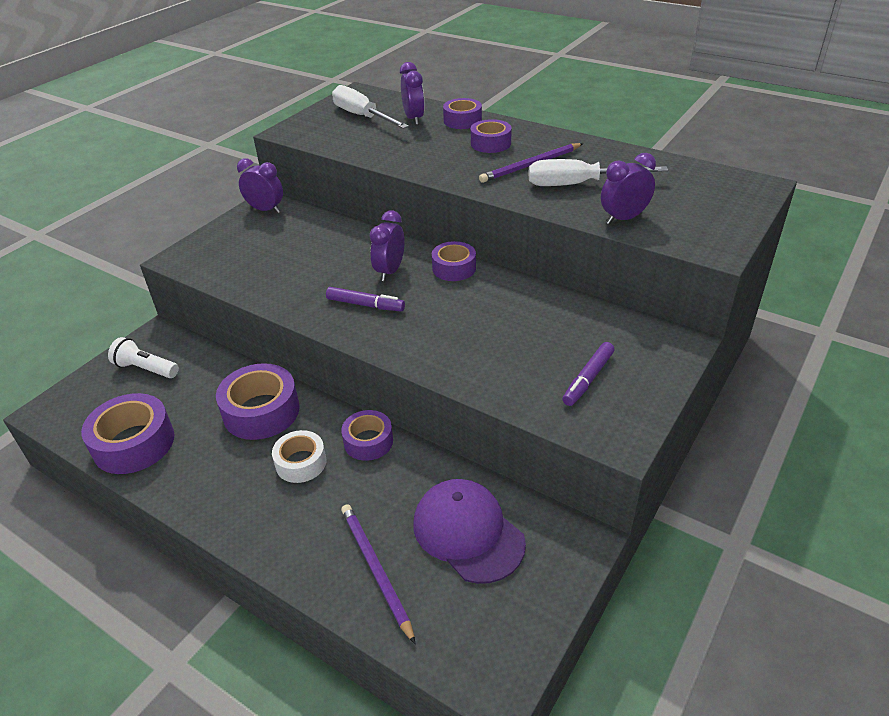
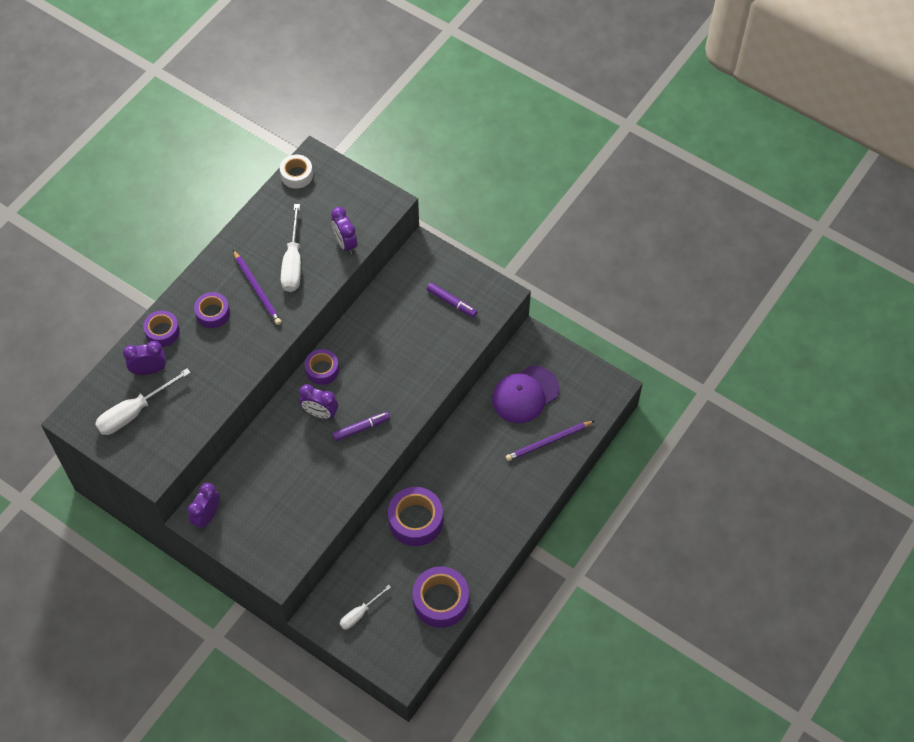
camera: 90 degrees left, 20 degrees up
(146, 369) = (360, 613): white flashlight -> white screwdriver
(301, 463) = (466, 489): white tape -> white tape (297, 175)
(365, 305) = (361, 428): purple marker -> purple marker turned 45 degrees clockwise
(368, 441) = (450, 450): purple tape -> none

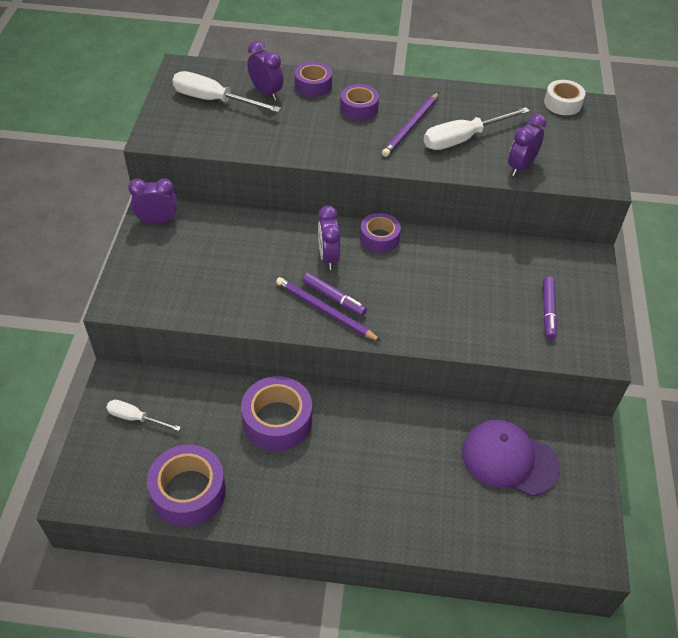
camera: 60 degrees right, 10 degrees down
(548, 442) = (465, 514): purple pencil -> purple pencil (325, 311)

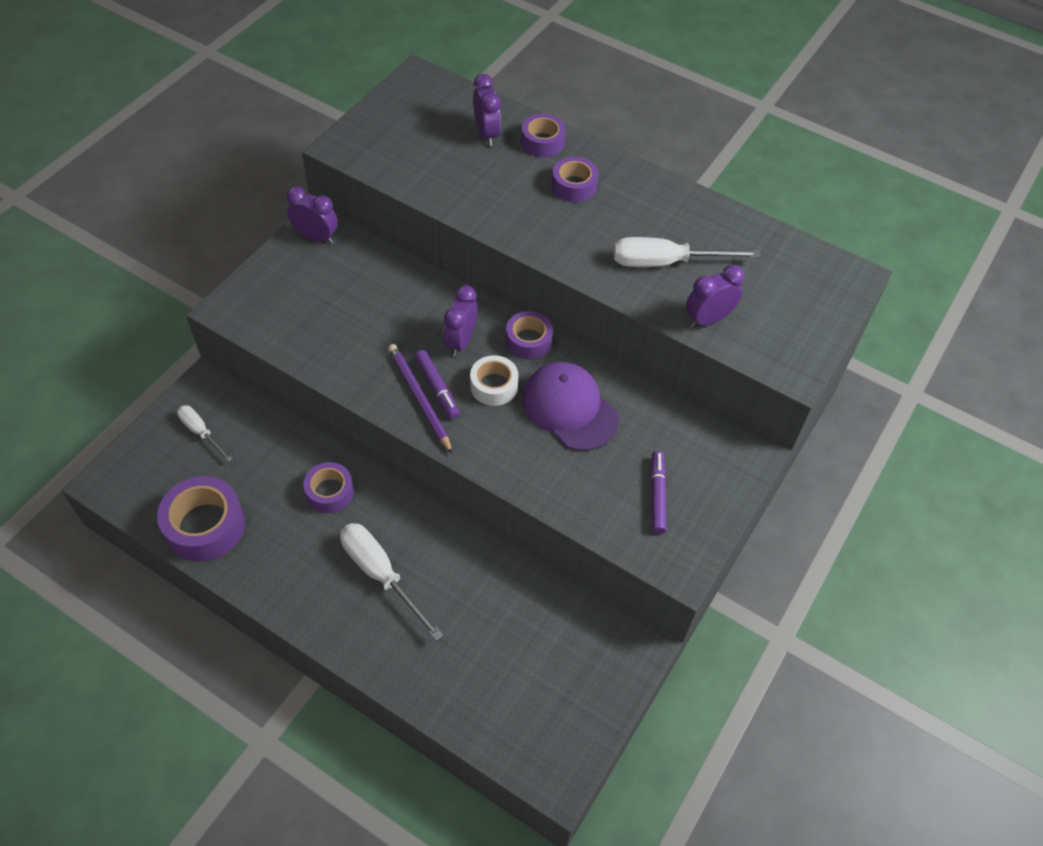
camera: 25 degrees right, 5 degrees up
(214, 100) = (426, 125): white screwdriver -> white screwdriver (381, 574)
(277, 420) = (330, 492): purple tape -> purple tape, size x0.62
(411, 126) = (616, 227): purple pencil -> none
(509, 459) = (536, 636): purple cap -> purple cap (569, 408)
(548, 311) = (657, 495): purple marker -> purple marker turned 150 degrees clockwise
(562, 103) = (816, 260): white tape -> white tape (494, 386)

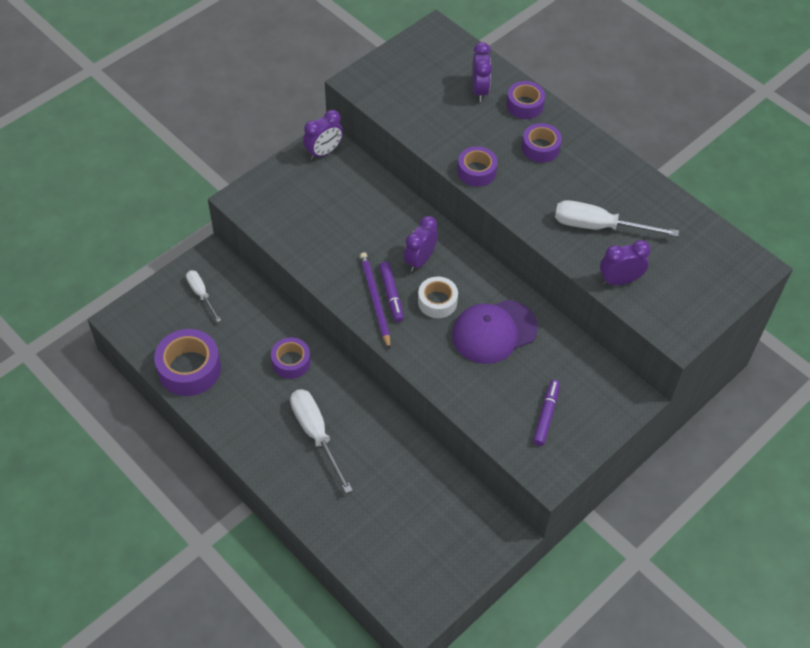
camera: 15 degrees right, 0 degrees up
(316, 237) = (324, 152): purple clock -> purple clock turned 105 degrees clockwise
(528, 341) = (475, 270): purple tape -> purple tape (476, 171)
(569, 408) = (494, 332): purple cap -> purple cap turned 90 degrees counterclockwise

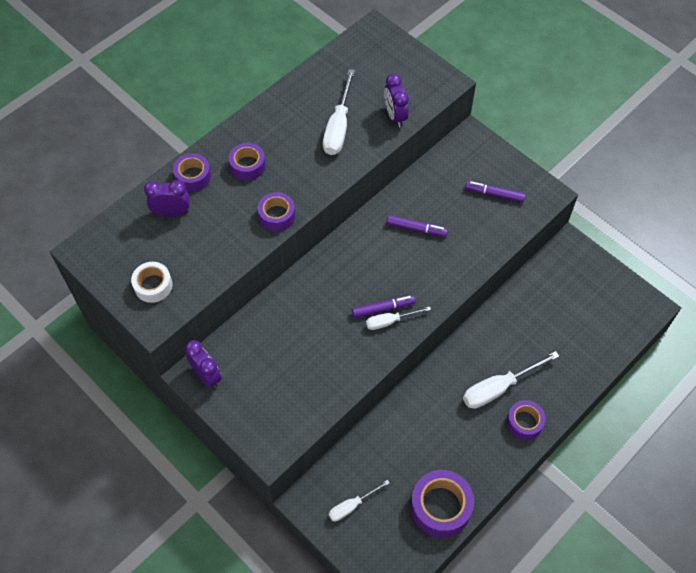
camera: 90 degrees left, 5 degrees up
(291, 362) = (425, 414): purple tape -> purple tape (524, 422)
(375, 300) = (390, 321): purple pencil -> white screwdriver
(420, 260) = (342, 286): purple clock -> none
(437, 302) = (388, 271): white tape -> white tape (153, 285)
(494, 332) = (416, 228): purple cap -> purple marker

